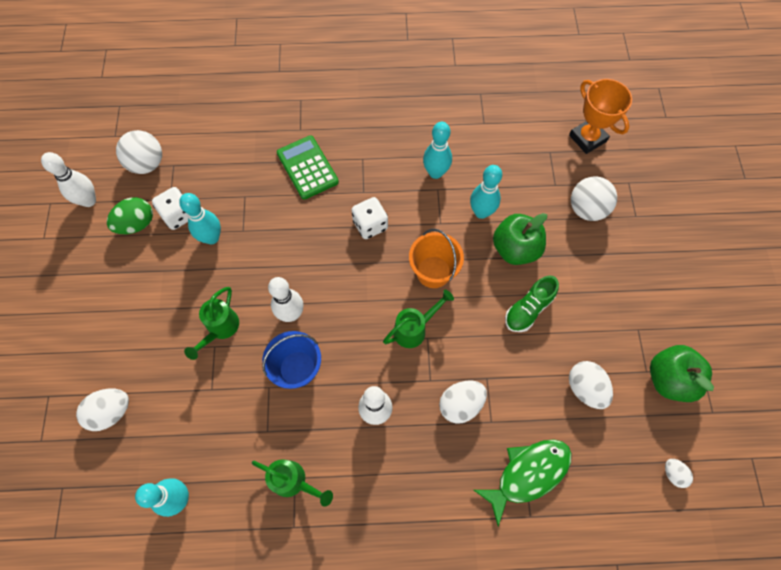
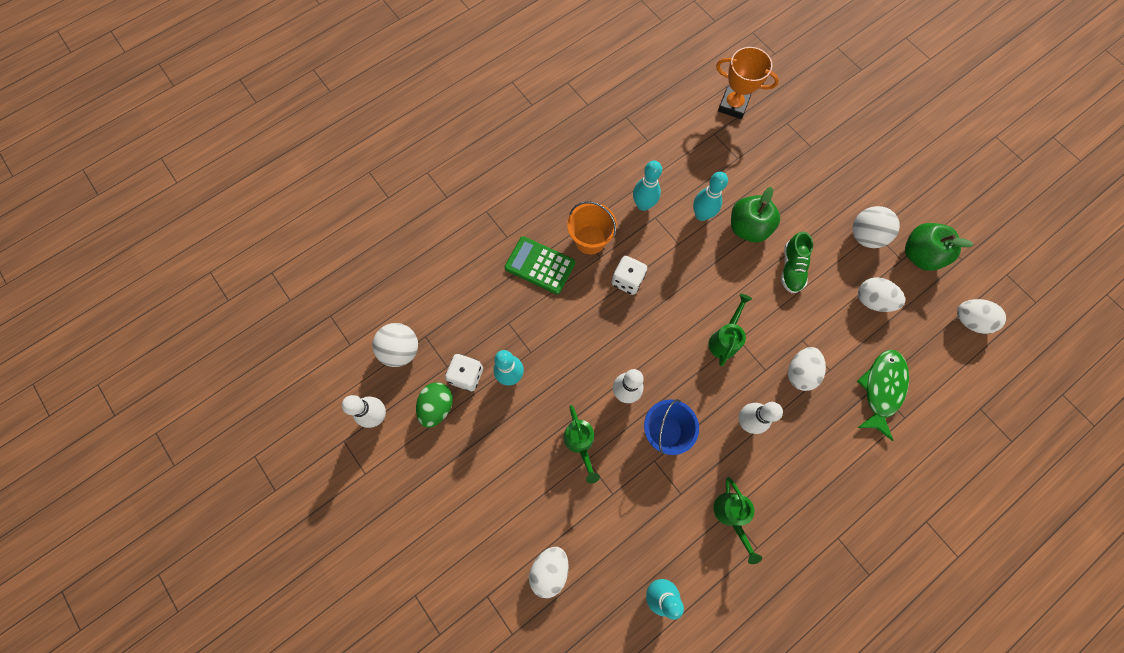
camera: 35 degrees left, 5 degrees up
(294, 481) = (731, 515): green watering can -> green watering can turned 90 degrees clockwise
(433, 272) = (703, 285): orange bucket -> orange bucket (590, 240)
(586, 209) = (774, 163): white ball -> white ball (865, 236)
(673, 474) = (969, 320): white egg -> white egg, size x1.74

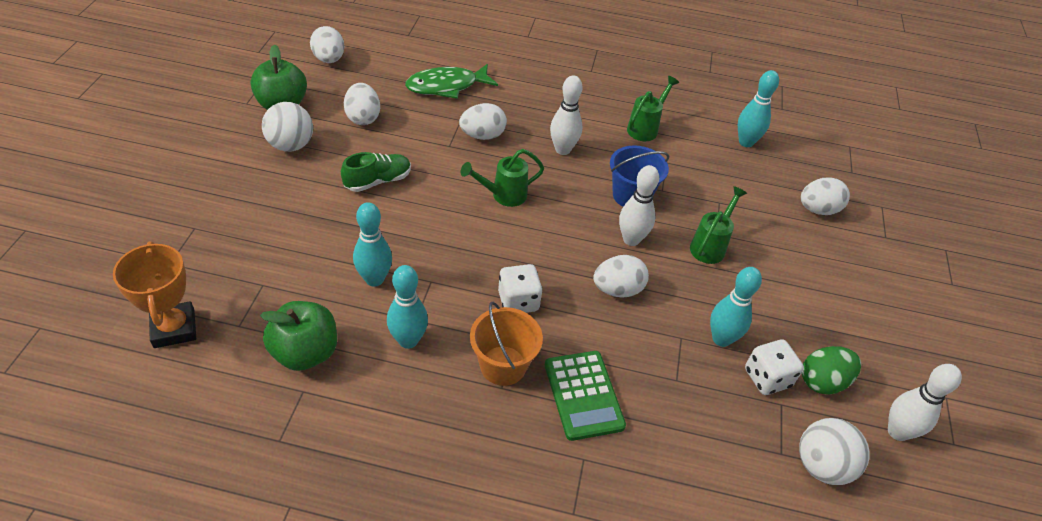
camera: 135 degrees left, 25 degrees down
(592, 346) = (617, 289): none -> white egg
(748, 228) = (357, 233): green apple -> green apple (305, 352)

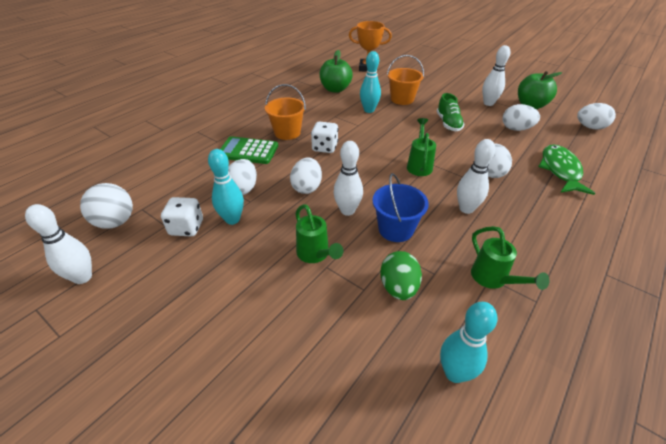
camera: 120 degrees right, 5 degrees down
(291, 145) = (488, 103): white ball -> white bowling pin
(314, 245) = (402, 99): none -> orange bucket
(408, 340) = (323, 112): turquoise bowling pin -> none
(818, 210) = (312, 383): white egg -> white egg (243, 189)
(822, 382) = (155, 257): green egg -> green egg (398, 287)

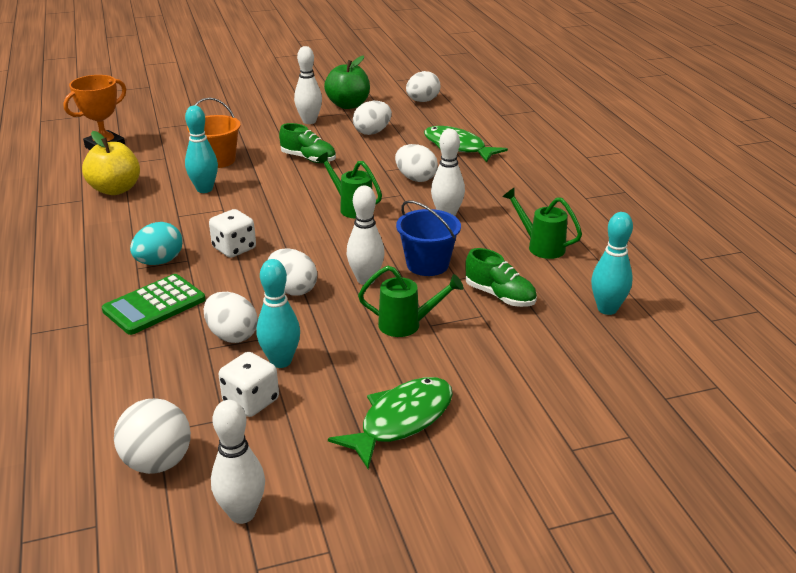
camera: 55 degrees left, 10 degrees down
(207, 306) = (401, 420): none -> green fish
(287, 132) = (159, 262): orange bucket -> turquoise egg
(335, 89) = (115, 189): green apple -> yellow apple
(398, 287) = (500, 296): green egg -> green shoe
(493, 279) = (540, 246): green watering can -> green watering can turned 150 degrees counterclockwise

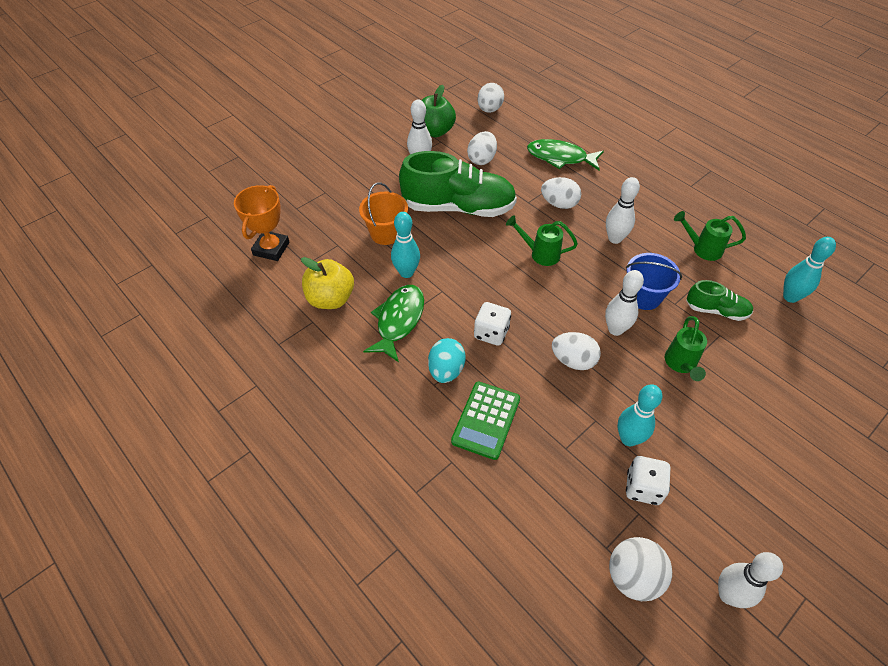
camera: 25 degrees left, 20 degrees up
(232, 335) = (572, 427): white egg -> none
(308, 159) = (458, 207): green shoe -> green shoe, size x2.03
(401, 420) = (752, 460): green fish -> green fish (398, 321)
(407, 325) = (681, 365): green watering can -> green watering can turned 120 degrees clockwise

